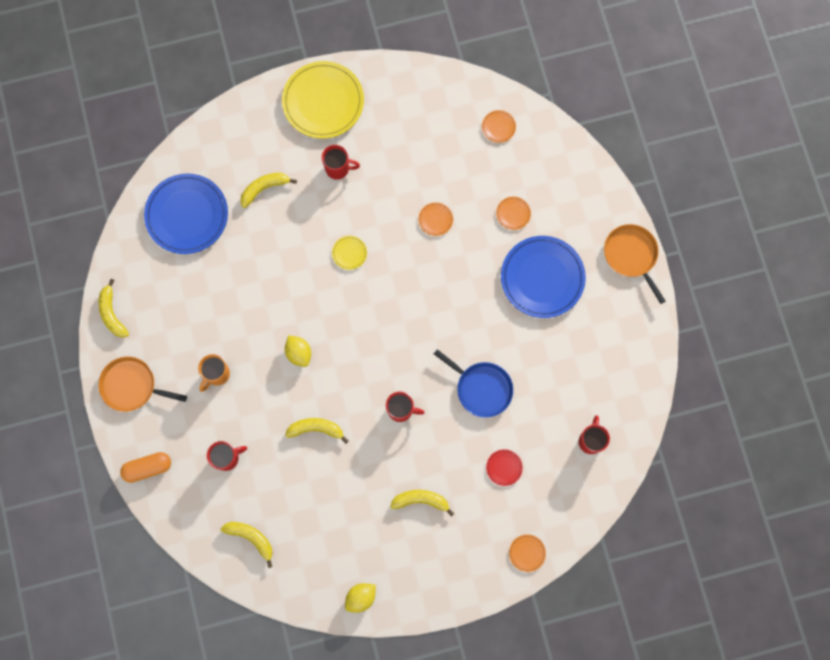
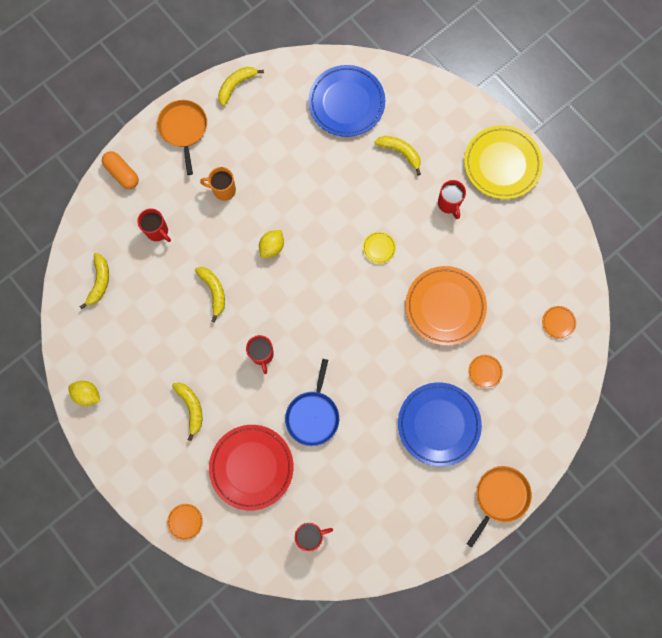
camera: 65 degrees right, 0 degrees up
(435, 220) = (445, 306): orange plate -> orange plate, size x2.39
(504, 467) = (251, 467): red plate -> red plate, size x2.39

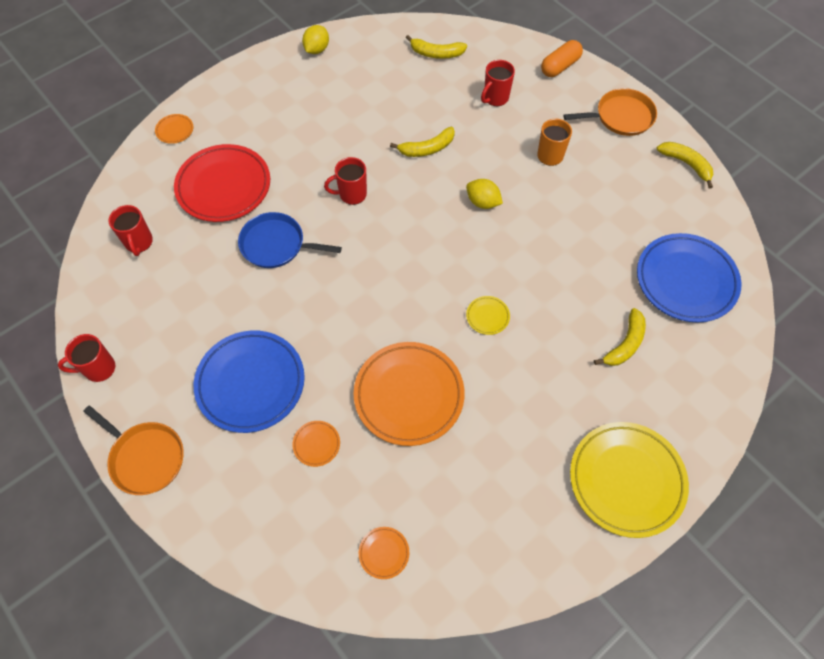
camera: 90 degrees right, 15 degrees down
(191, 408) = (296, 132): yellow banana -> none
(448, 204) = (556, 404): red mug -> red mug (98, 369)

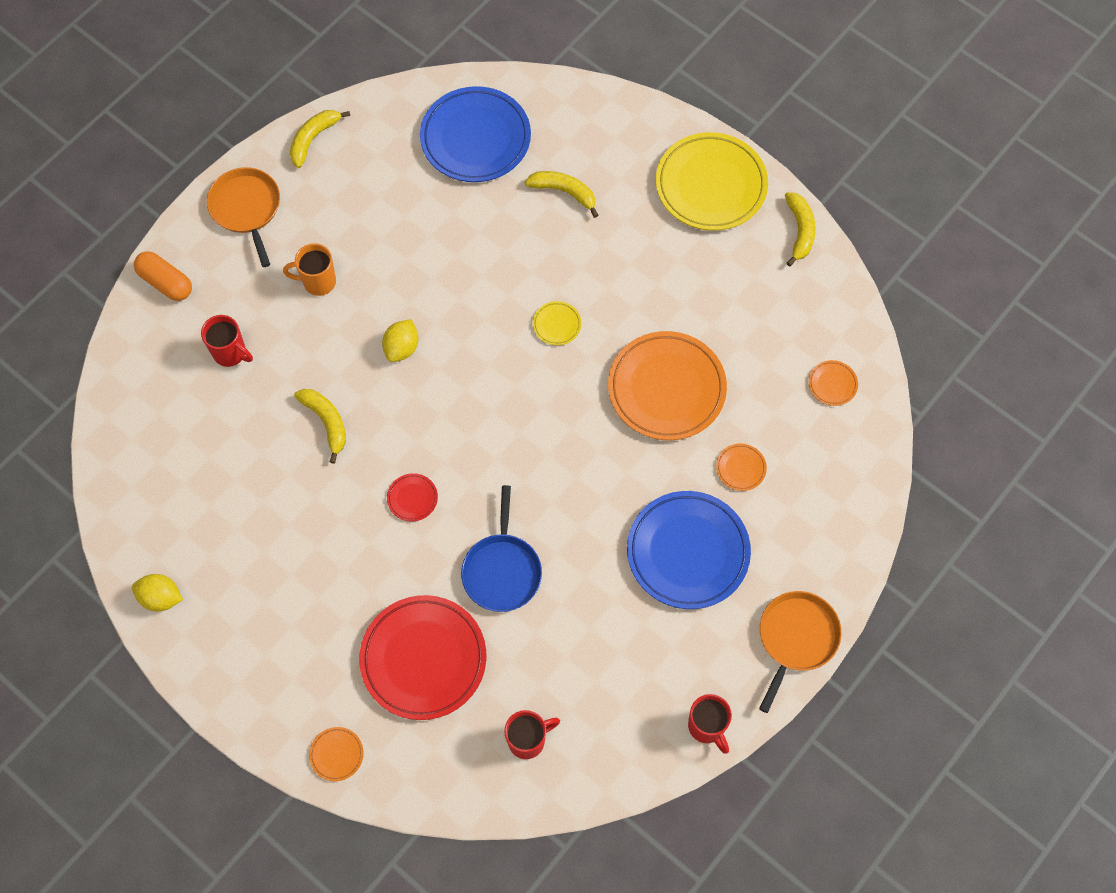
camera: 100 degrees left, 5 degrees up
(351, 194) = (412, 498): red mug -> red plate
(436, 53) = (155, 436): yellow banana -> yellow banana (800, 231)

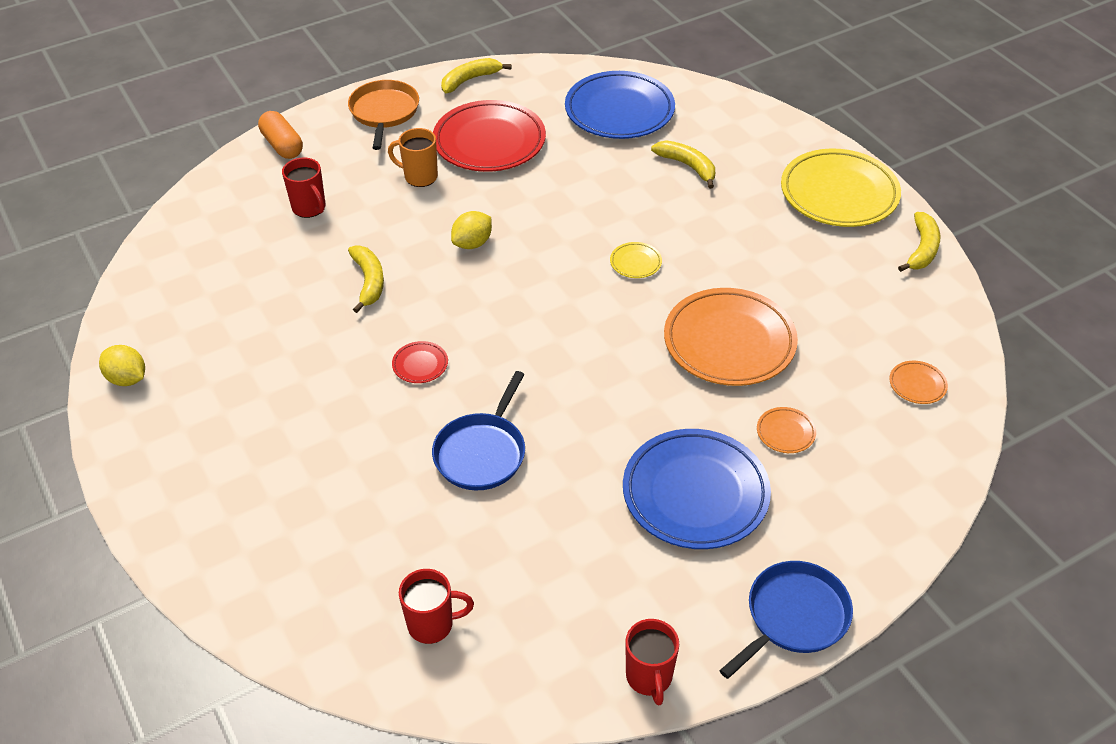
camera: 20 degrees right, 20 degrees down
(337, 754) = (217, 572): orange plate -> none
(423, 659) = (357, 509): red plate -> red plate (489, 142)
(796, 638) = (793, 617): orange pan -> blue pan

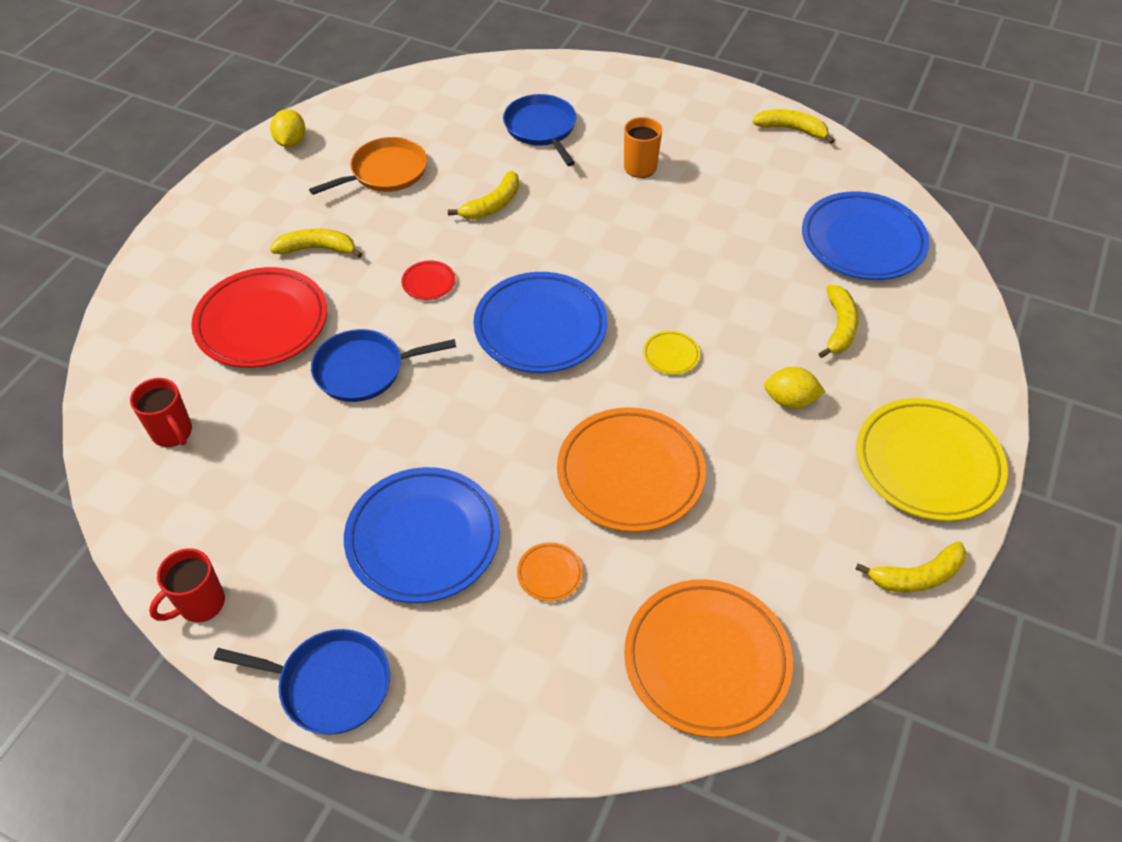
camera: 55 degrees right, 5 degrees up
(282, 145) = (596, 76): orange capsule -> none
(299, 421) = (317, 249): none -> yellow banana
(309, 208) = (541, 129): red mug -> blue pan
(384, 112) = (694, 105): orange pan -> orange pan (385, 172)
(472, 243) = (592, 239): yellow lemon -> yellow lemon (790, 400)
(489, 142) = (726, 183): red plate -> red plate (262, 323)
(539, 320) = (540, 327): none -> blue plate
(917, 385) = (706, 660): orange plate -> orange plate, size x2.39

